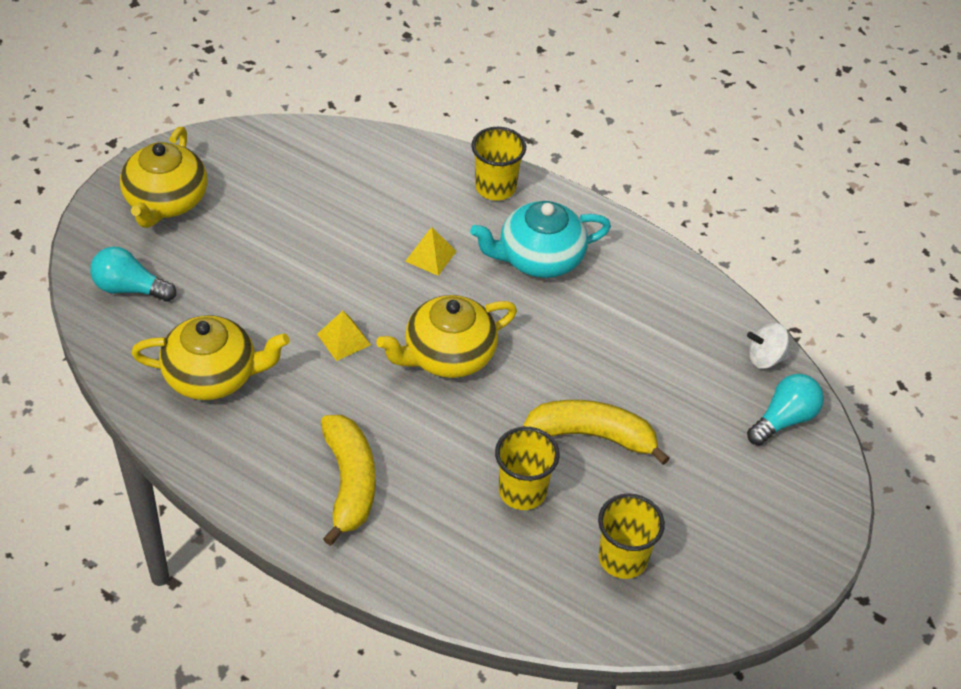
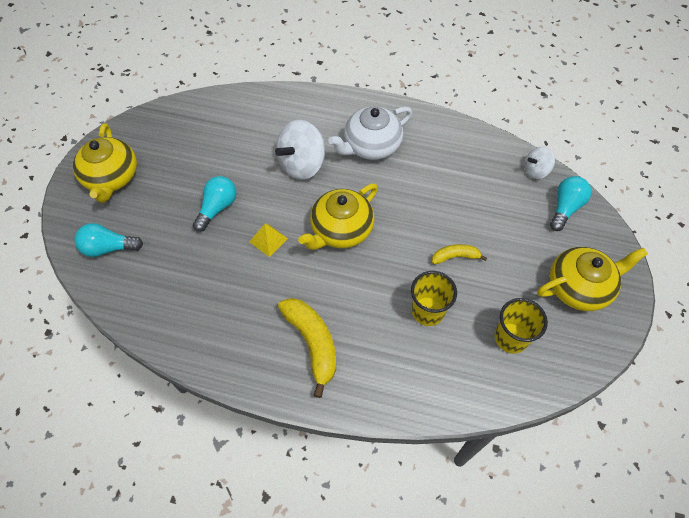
camera: 15 degrees left, 10 degrees up
(213, 375) = (189, 294): yellow teapot -> yellow teapot (579, 287)
(291, 279) = (217, 208): none -> turquoise light bulb
(430, 256) = (302, 164): yellow pyramid -> white spinning top
(495, 187) = (324, 106): yellow cup -> none
(539, 258) = (371, 145): turquoise teapot -> white teapot
(593, 435) = (455, 257): yellow banana -> yellow banana, size x0.55

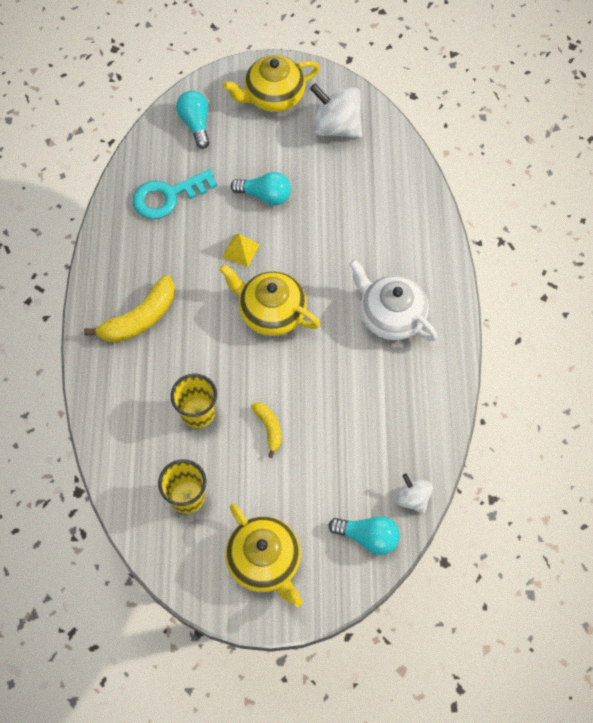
camera: 75 degrees right, 5 degrees up
(182, 290) = (168, 196): none -> turquoise key
(302, 164) = (342, 255): white spinning top -> white spinning top (336, 127)

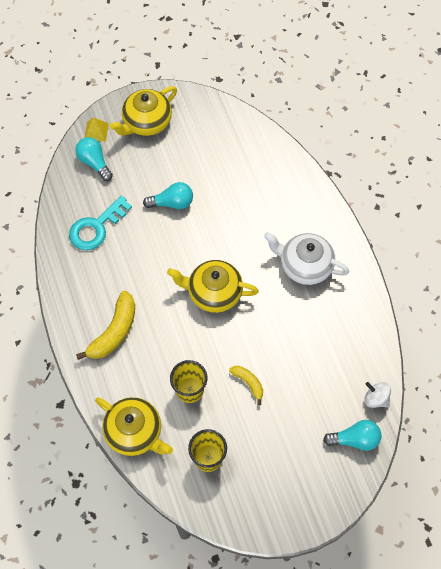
camera: 20 degrees left, 0 degrees up
(241, 250) = (171, 252): yellow pyramid -> yellow pyramid (96, 131)
(265, 561) = (286, 485): yellow teapot -> yellow teapot (135, 432)
(336, 127) = (205, 131): white spinning top -> none

